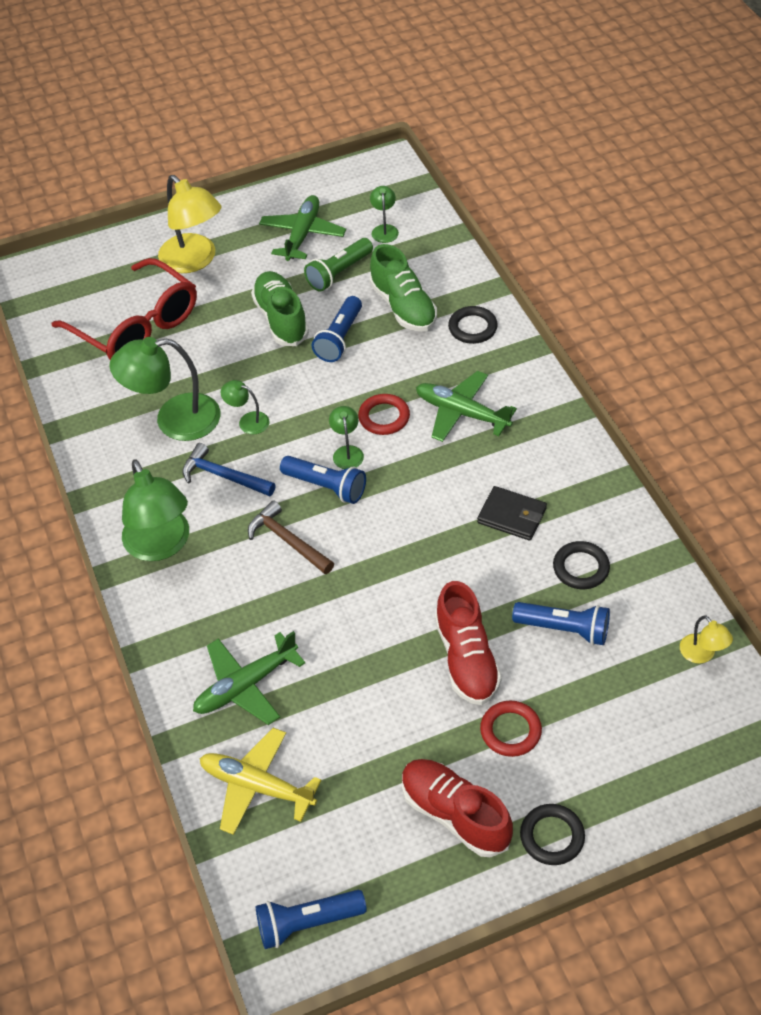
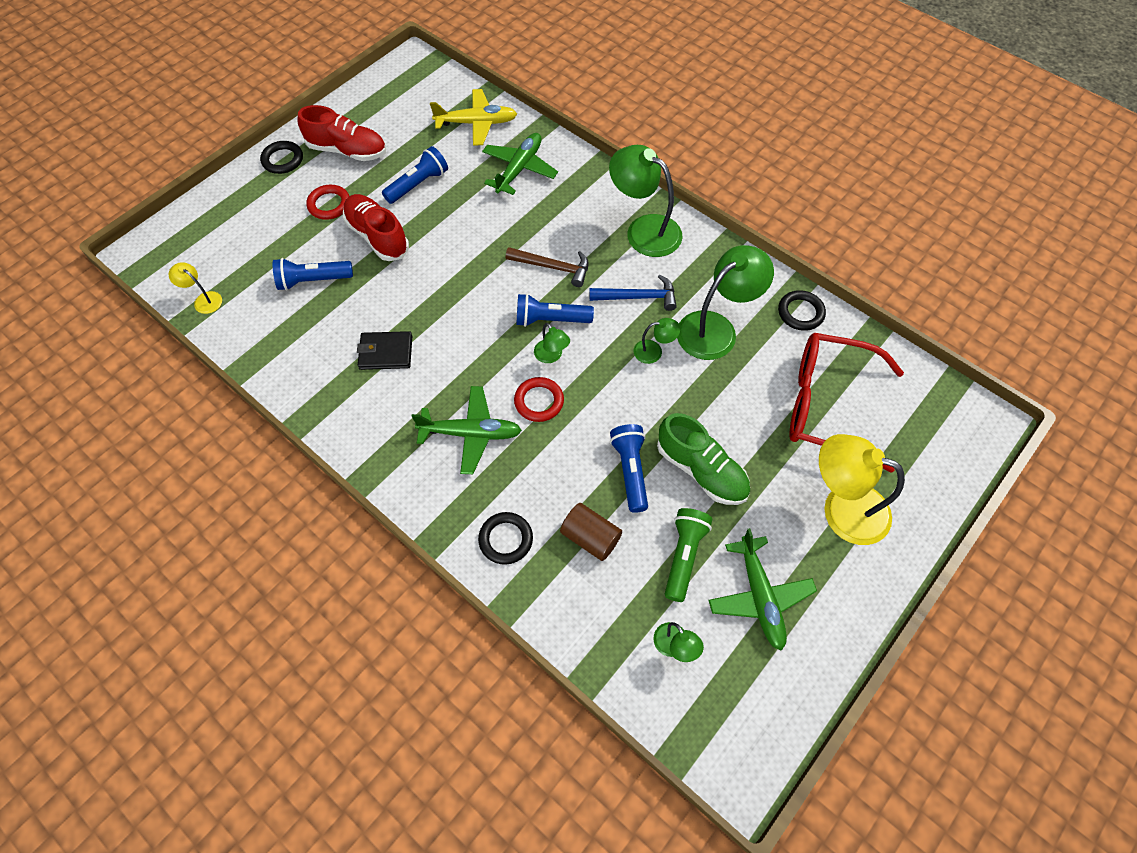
camera: 150 degrees right, 10 degrees up
(307, 923) = (409, 78): blue flashlight -> blue flashlight (418, 184)
(403, 307) = (590, 537): green shoe -> brown cylinder
(581, 568) = (314, 330): black ring -> black ring (800, 313)

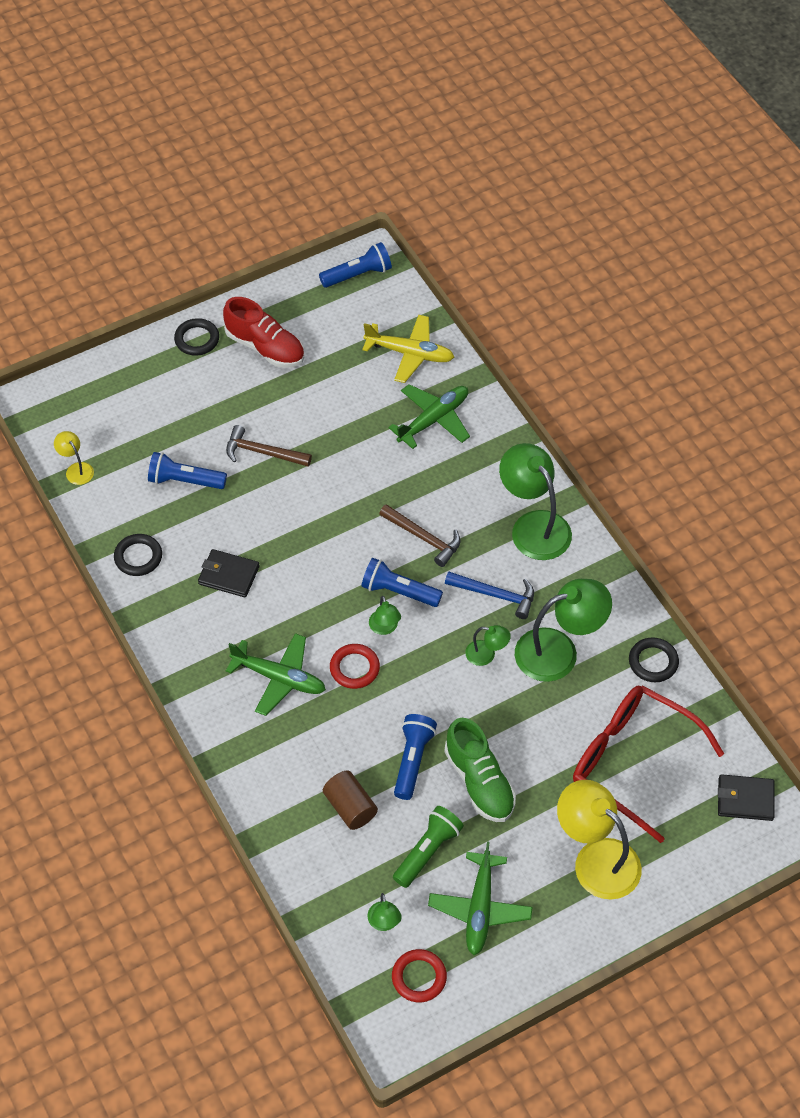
camera: 20 degrees right, 5 degrees down
(329, 204) = (227, 403): red ring -> red ring (419, 977)
(377, 236) = (262, 452): red shoe -> brown hammer
(418, 184) = (323, 407): blue flashlight -> blue flashlight (358, 274)
(506, 539) = (273, 784): black ring -> black ring (138, 557)
(940, 407) = (745, 799): none -> black wallet

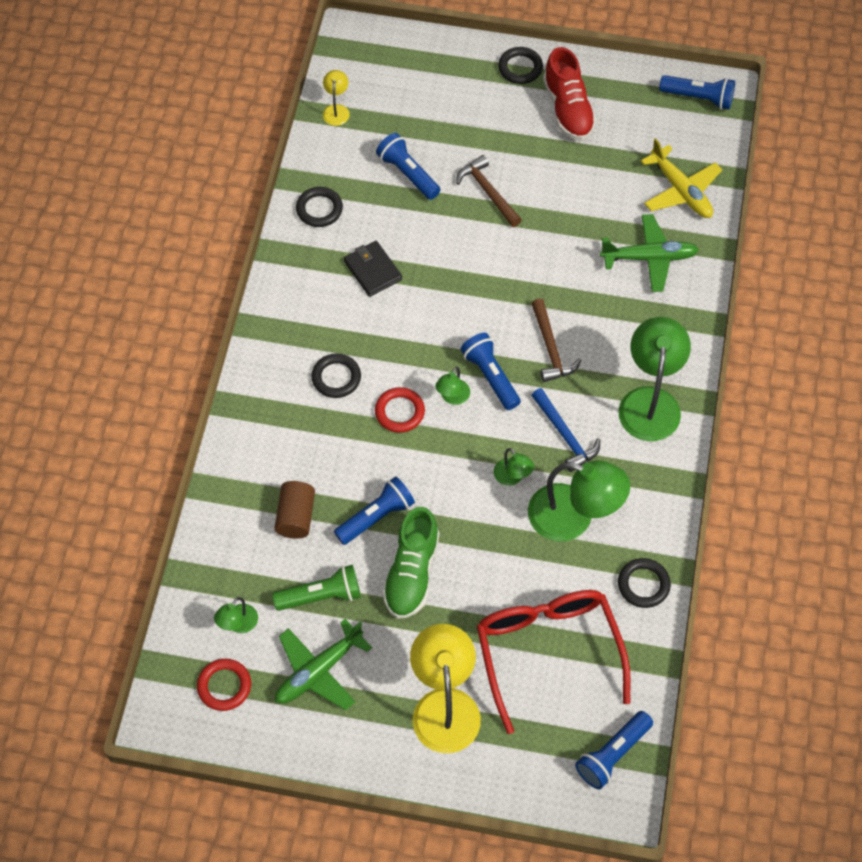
camera: 40 degrees right, 5 degrees up
(279, 678) = (336, 378): green plane -> black ring
(745, 799) = (612, 754): black wallet -> blue flashlight

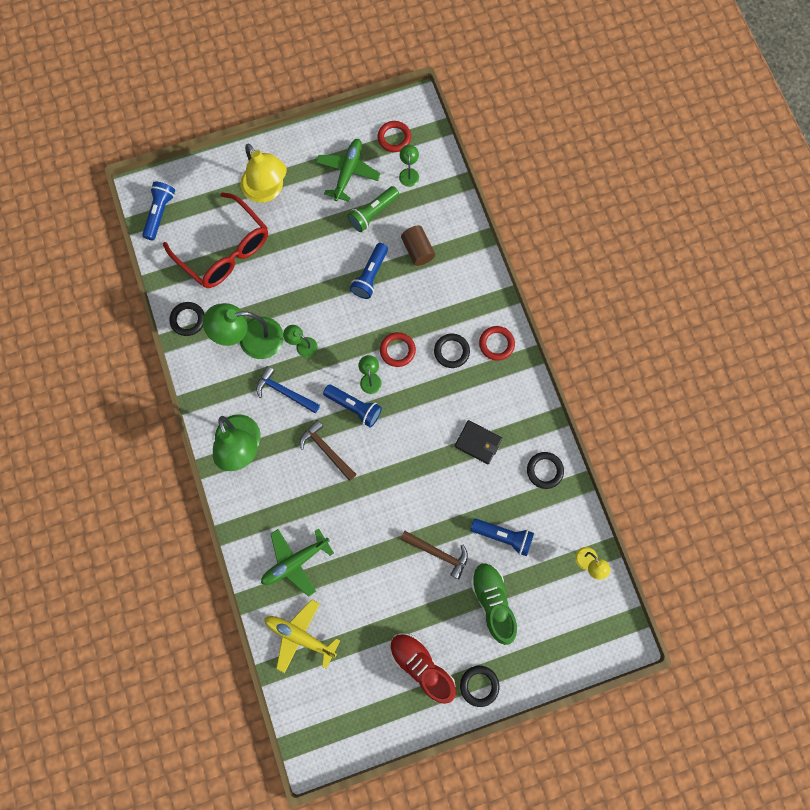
camera: 150 degrees right, 15 degrees up
(278, 359) = (496, 344): none -> red ring
(411, 573) = (329, 253): green shoe -> green shoe (492, 602)
(699, 98) = (327, 737): blue flashlight -> none

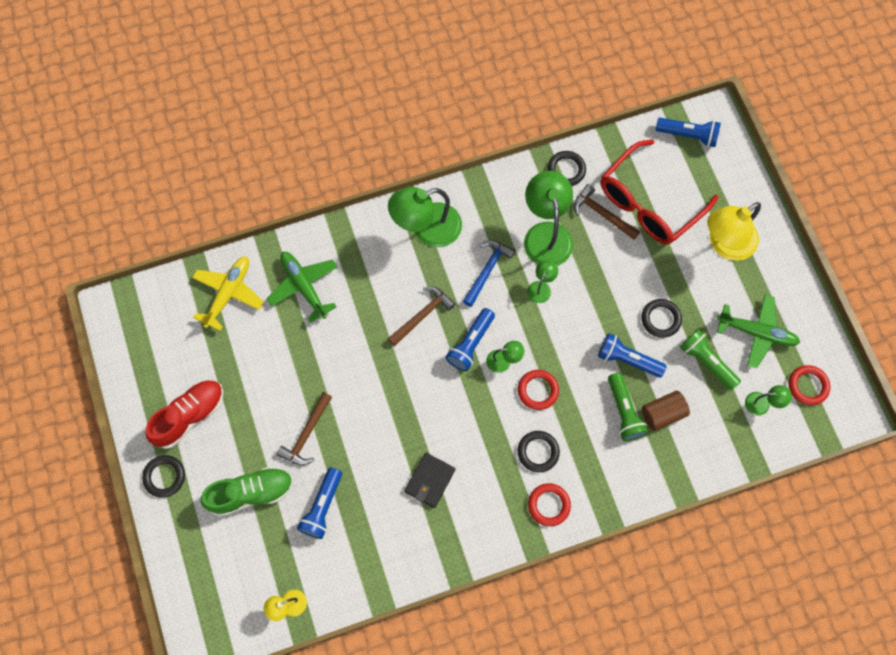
camera: 90 degrees right, 5 degrees down
(233, 290) = (602, 214): none -> brown hammer
(416, 280) = (624, 412): none -> green flashlight
(544, 470) = (396, 558): black ring -> black ring (660, 319)

